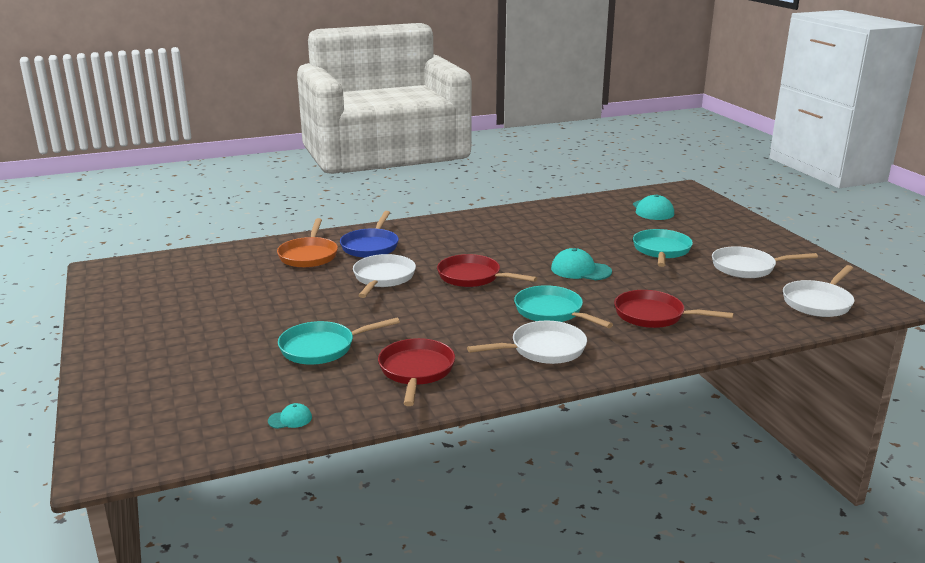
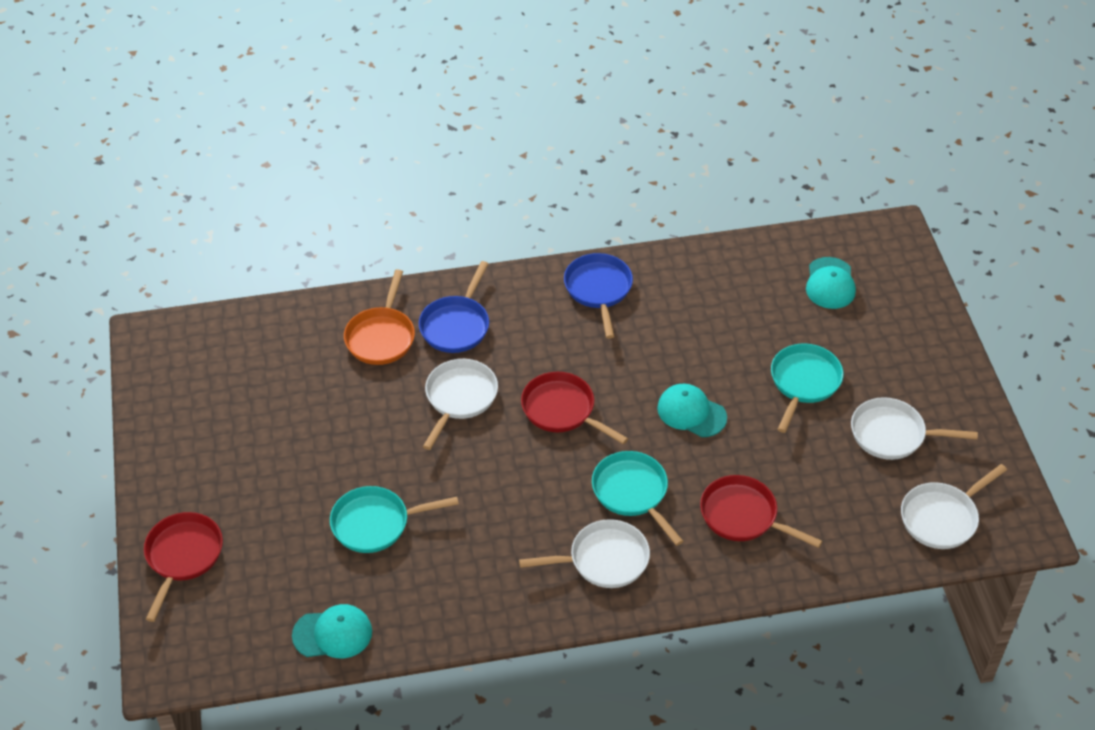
camera: 10 degrees right, 25 degrees up
(290, 419) = (333, 634): turquoise cap -> turquoise cap, size x1.92
(416, 371) = (464, 577): red pan -> red pan (183, 557)
(479, 224) = (598, 290): none -> blue pan

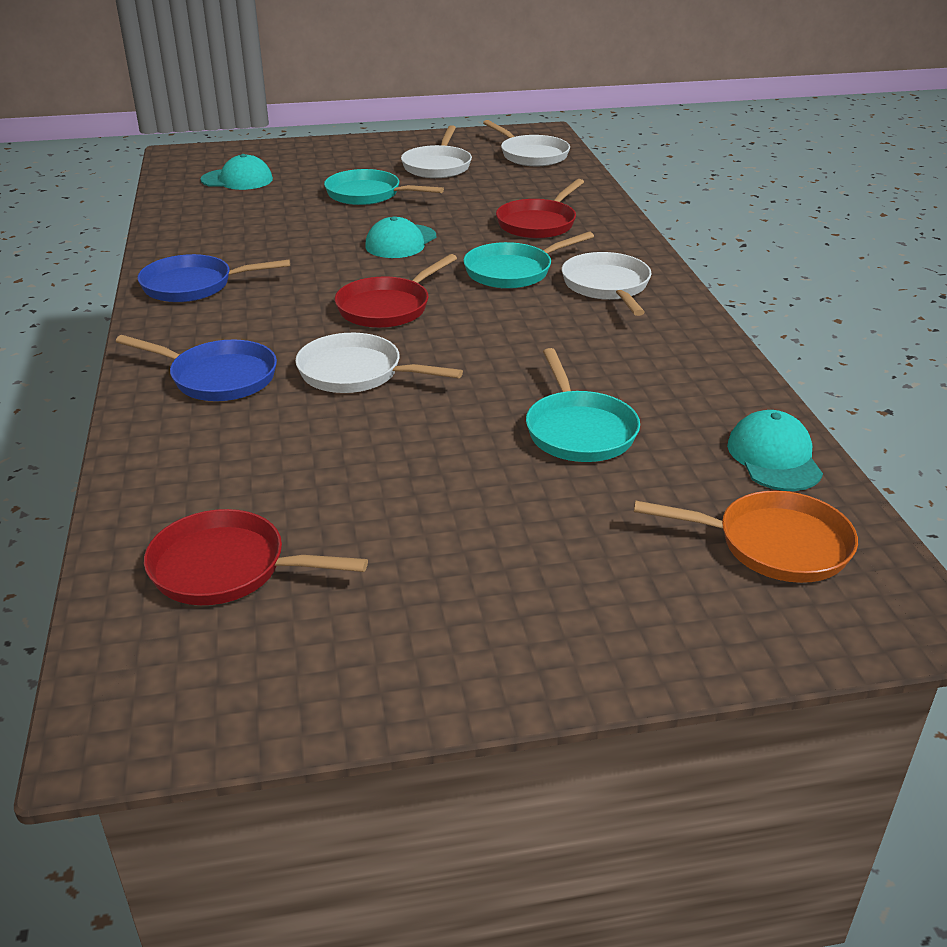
camera: 90 degrees left, 15 degrees down
(183, 557) = (680, 619): red pan -> red pan (227, 568)
(381, 336) = (218, 438): orange pan -> orange pan (774, 545)

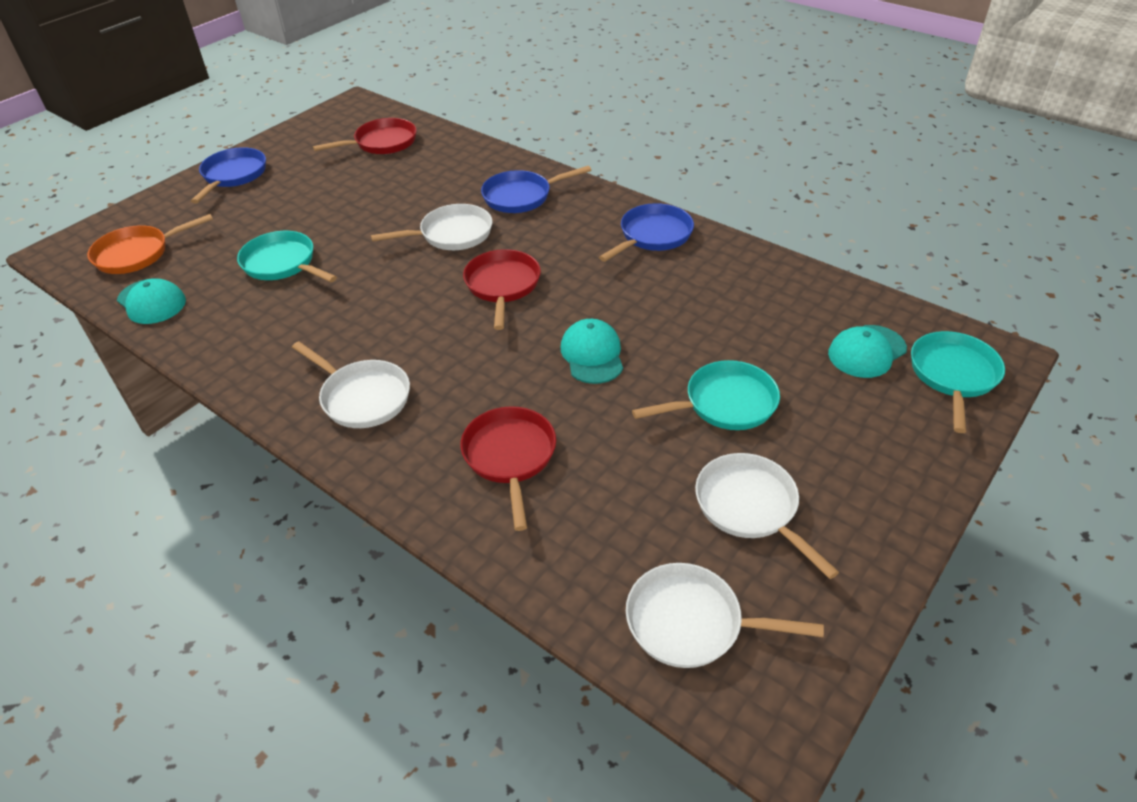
camera: 140 degrees right, 10 degrees up
(513, 271) = (458, 372): turquoise pan -> turquoise pan (953, 375)
(531, 639) = (233, 176): none -> blue pan

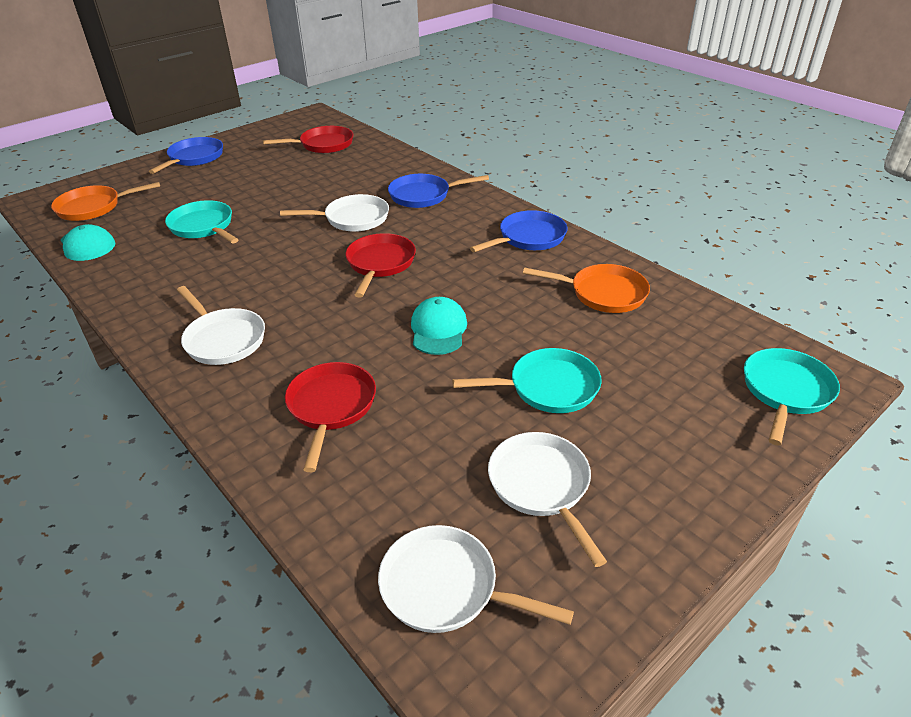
camera: 10 degrees right, 5 degrees down
(749, 292) = (603, 293): none -> orange pan
(866, 351) = (702, 359): turquoise cap -> none

